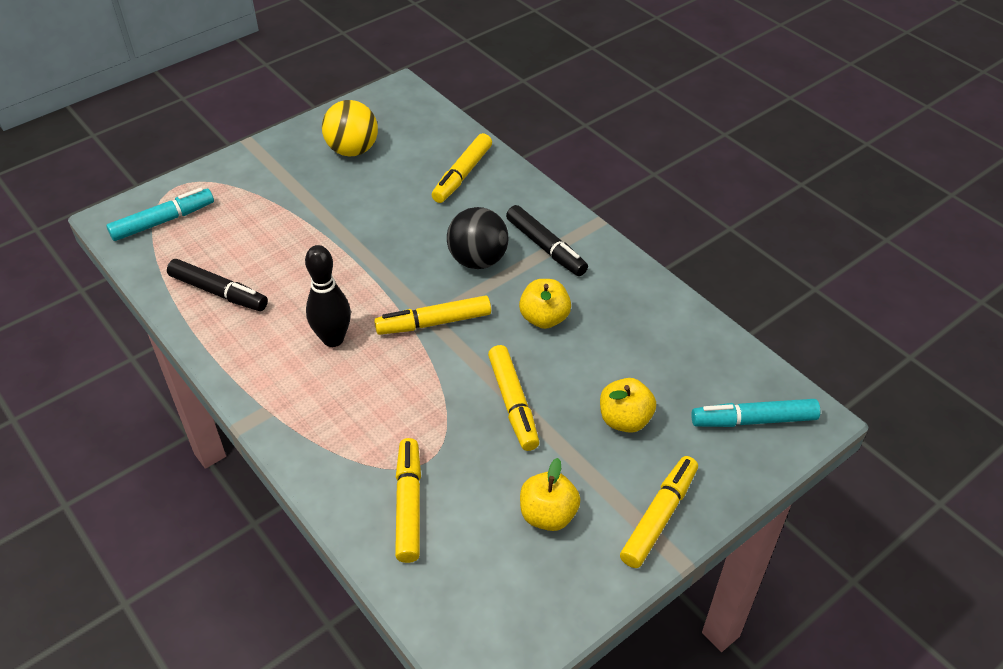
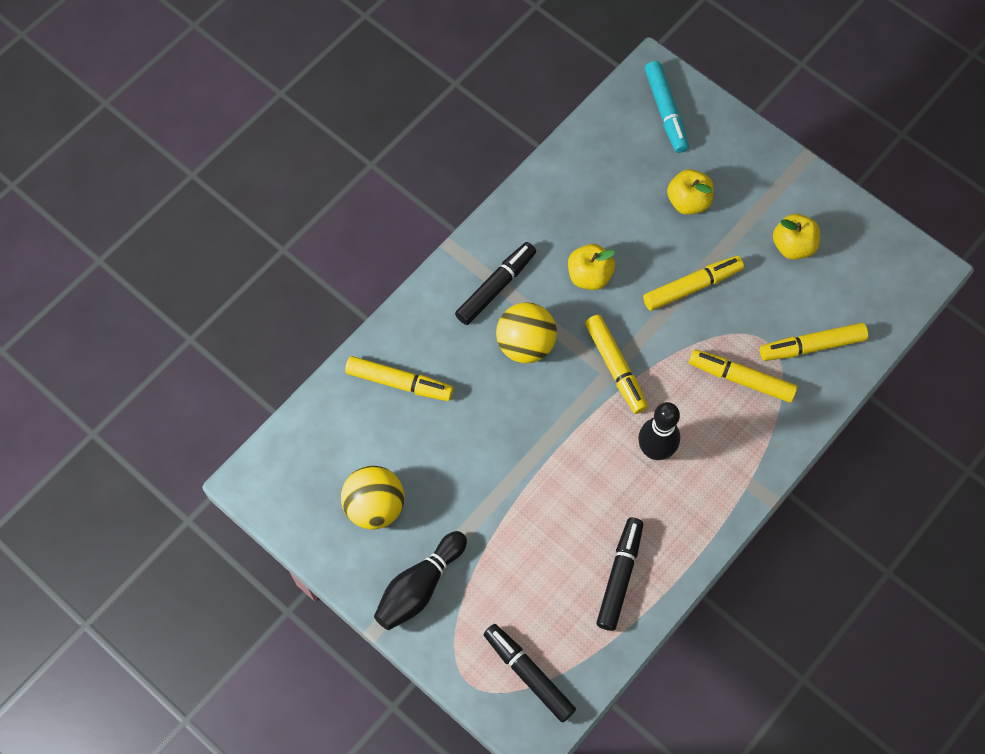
camera: 100 degrees left, 20 degrees up
(163, 221) = (528, 674): turquoise marker -> black marker
(271, 167) = (419, 586): none -> black bowling pin
(478, 260) = (525, 344): black ball -> yellow ball
(659, 516) = (773, 171): yellow marker -> yellow marker (741, 379)

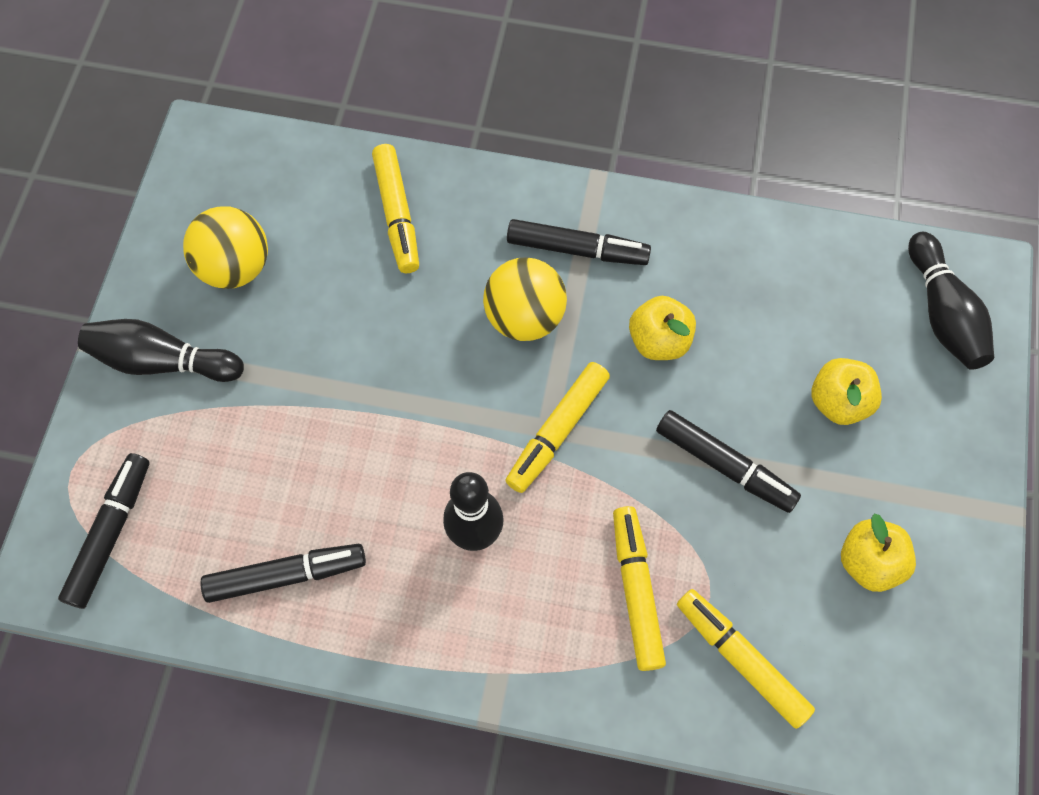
camera: 60 degrees right, 0 degrees up
(665, 111) = (942, 313): turquoise marker -> black bowling pin
(692, 286) = (724, 466): yellow marker -> black marker

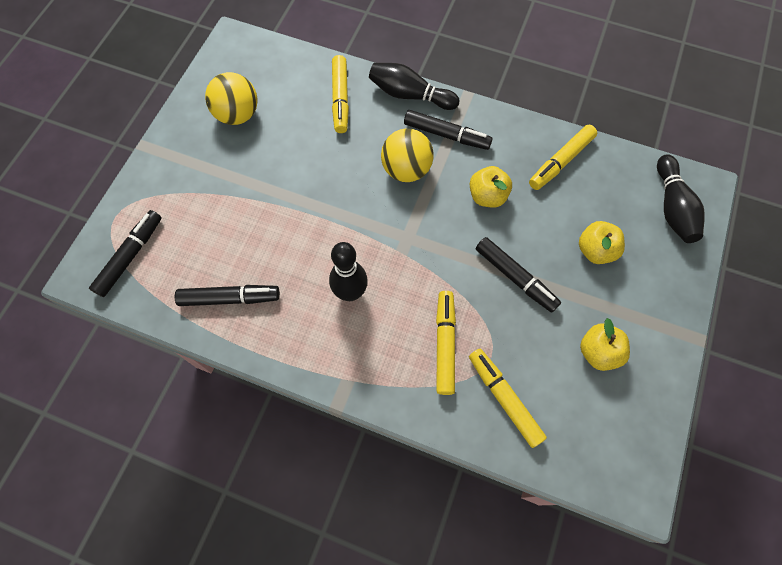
camera: 10 degrees right, 0 degrees up
(163, 361) = (183, 162): black bowling pin -> black bowling pin (410, 95)
(557, 431) = (413, 240): yellow marker -> yellow marker (560, 162)

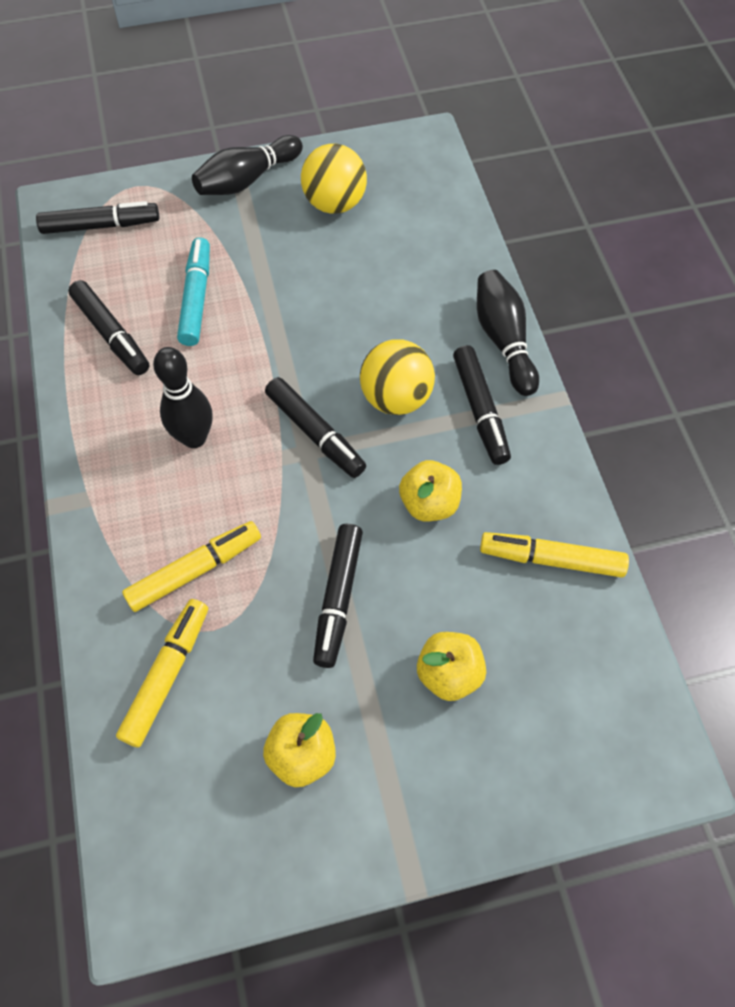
camera: 55 degrees right, 5 degrees down
(244, 232) = (196, 298): none -> turquoise marker
(340, 99) = (436, 278): yellow marker -> none
(398, 225) = (315, 433): none -> black marker
(672, 207) = (597, 741): black bowling pin -> black bowling pin (247, 180)

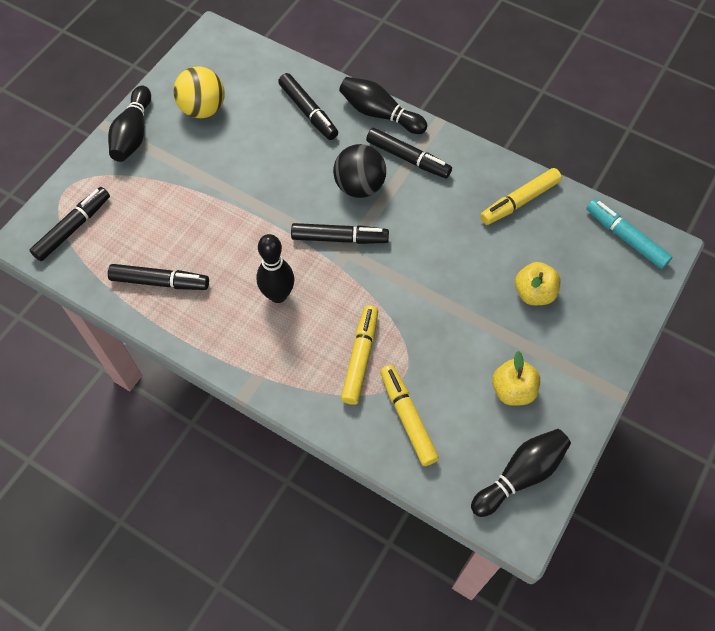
camera: 45 degrees left, 0 degrees up
(196, 298) = (186, 222): turquoise marker -> turquoise marker (625, 238)
(202, 853) = (520, 475): none -> black bowling pin
(338, 598) = (445, 306): black marker -> black marker (308, 112)
(396, 398) = (359, 186): yellow ball -> black ball
(429, 503) = (436, 224): yellow apple -> none

